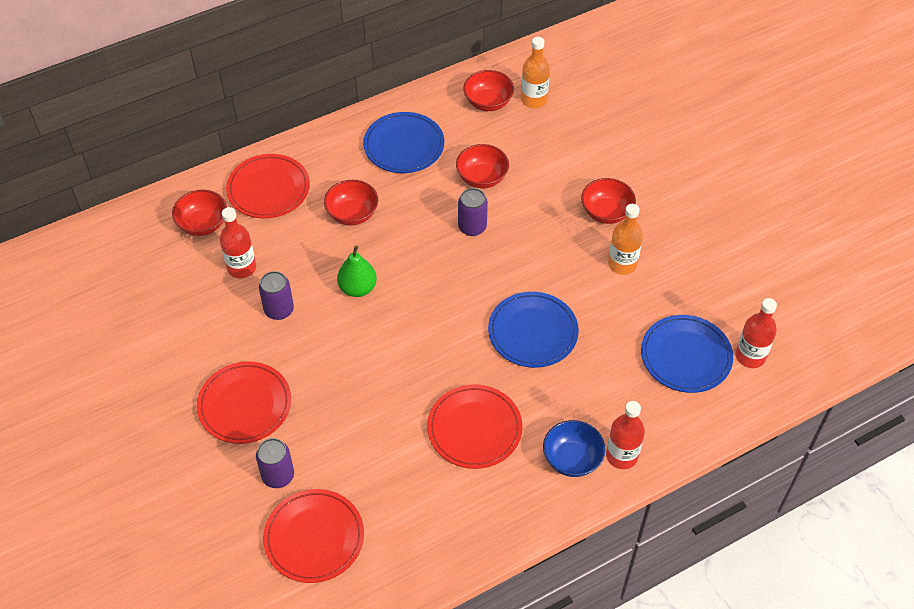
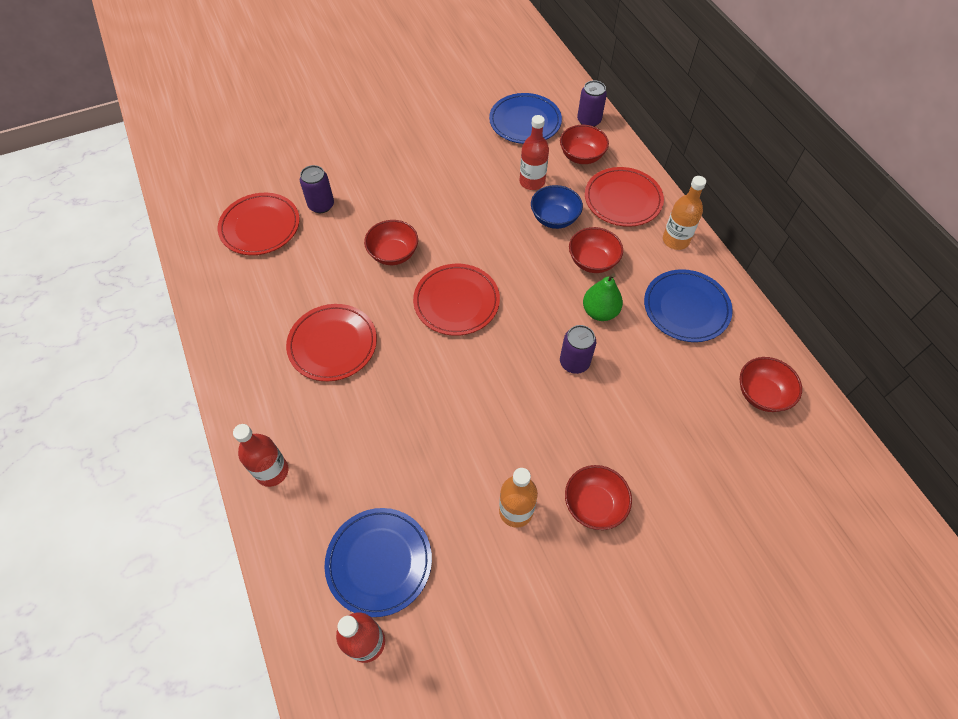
camera: 95 degrees right, 5 degrees up
(245, 405) = (391, 185): red plate -> red plate (456, 302)
(279, 310) = (484, 206): purple can -> purple can (589, 121)
(358, 288) = (503, 262): green pear -> green pear (600, 312)
(482, 178) = (644, 377): red bowl -> red bowl (393, 254)
(533, 100) = (772, 444): orange bottle -> orange bottle (675, 240)
(533, 332) = (433, 406): blue plate -> blue plate (525, 122)
(572, 459) = (280, 424): blue bowl -> blue bowl (554, 218)

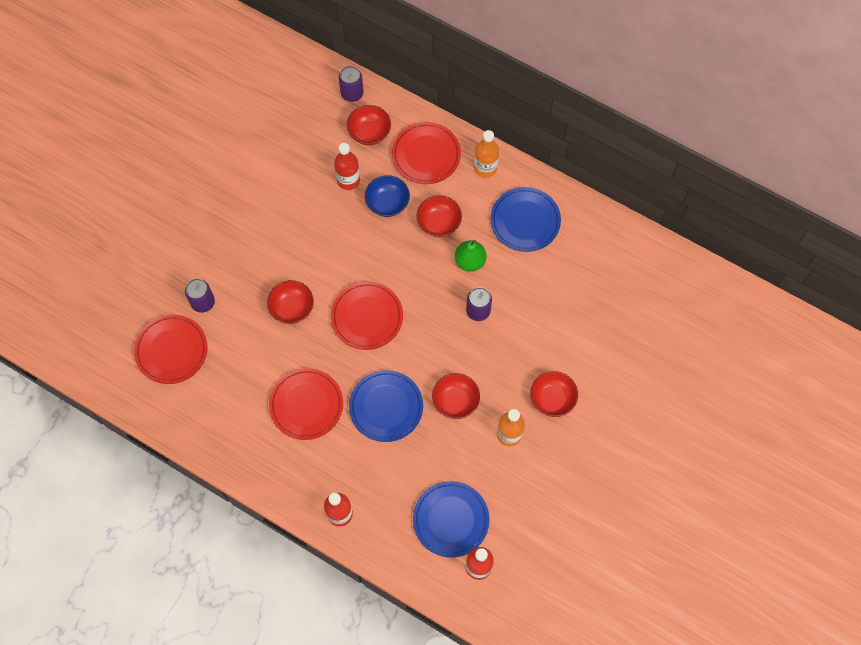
camera: 35 degrees left, 10 degrees up
(525, 122) = (302, 125): blue plate -> blue plate (386, 407)
(761, 394) = (608, 256): red bowl -> red bowl (455, 401)

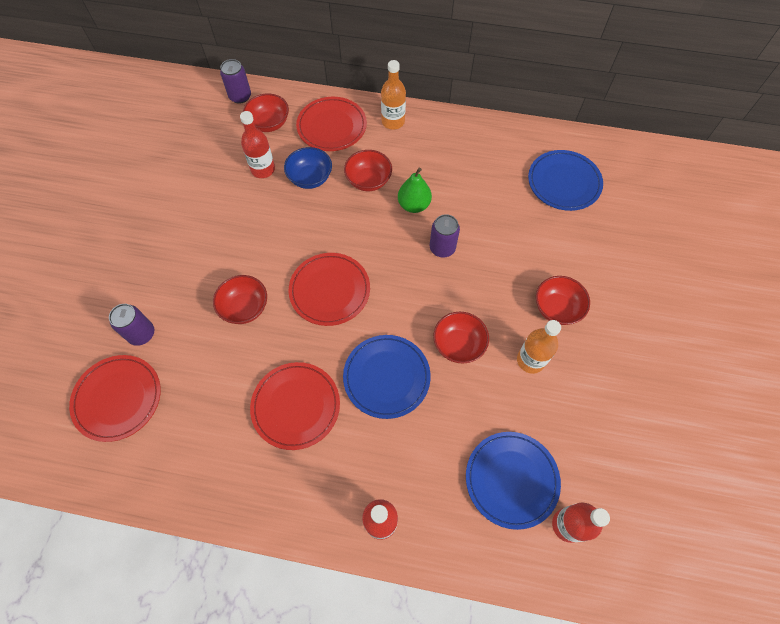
camera: 20 degrees left, 5 degrees down
(525, 221) = (451, 154): blue plate -> blue plate (564, 182)

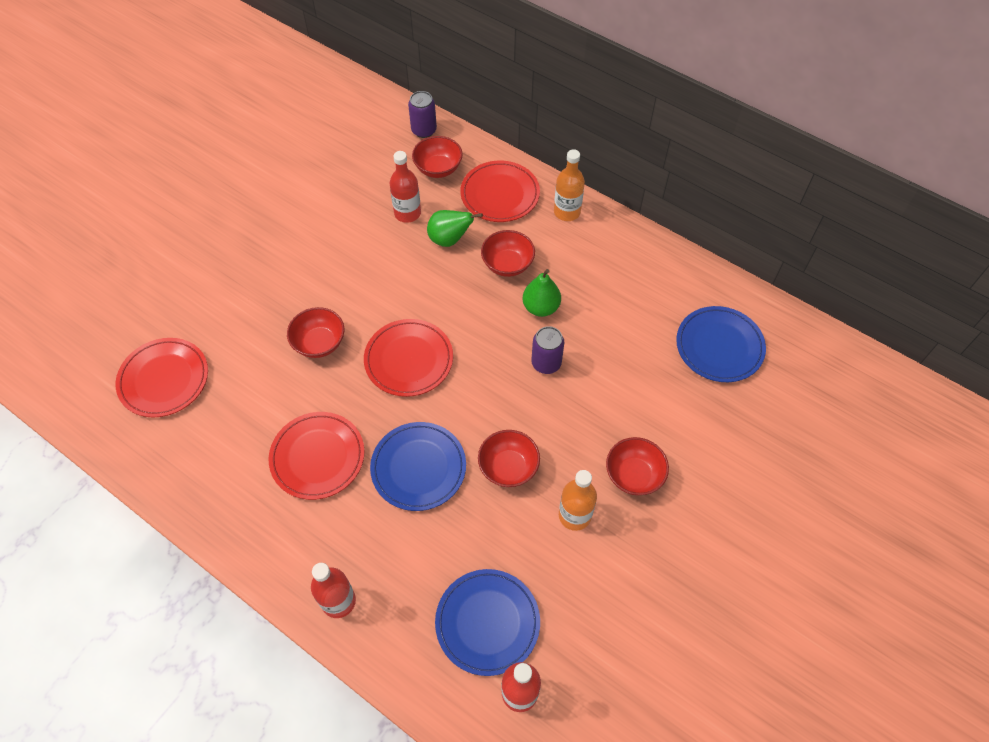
camera: 25 degrees right, 5 degrees down
(141, 334) = (214, 328): purple can -> none
(310, 178) = (449, 239): blue bowl -> green pear

